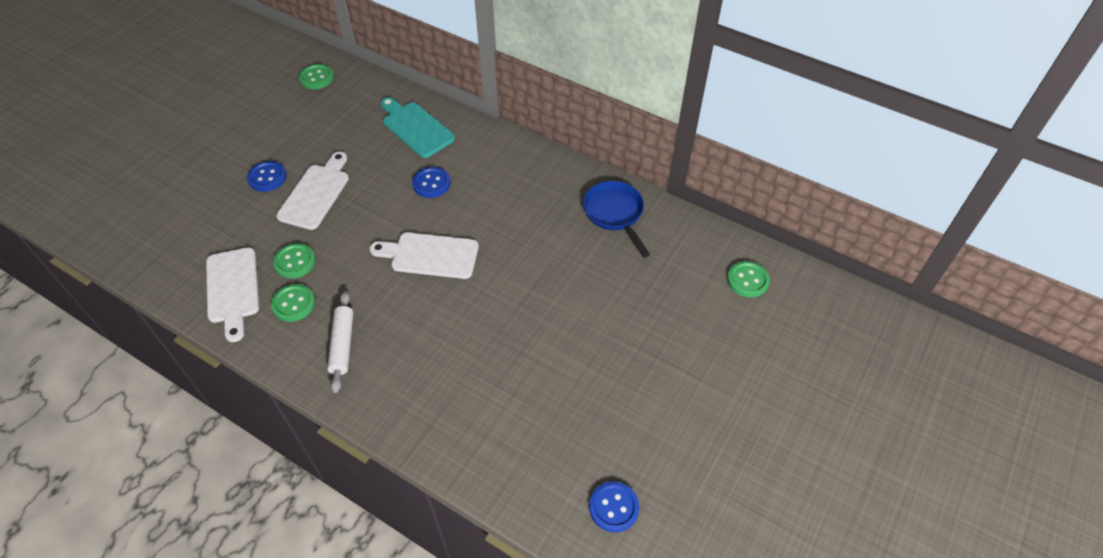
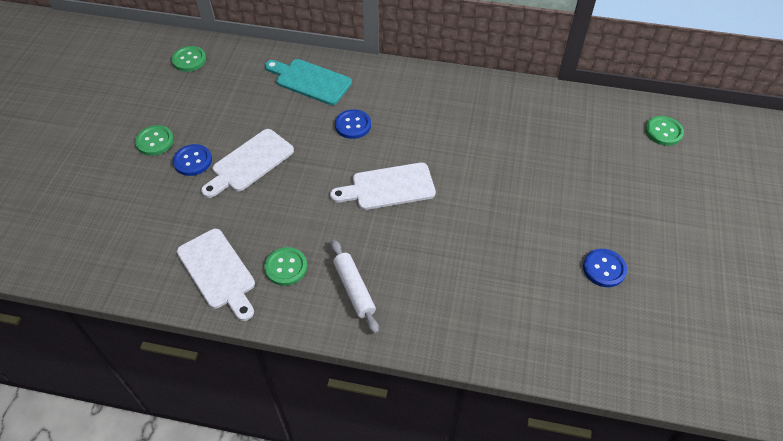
camera: 20 degrees left, 0 degrees up
(295, 262) = (265, 229): green button -> green button (155, 141)
(316, 193) = (249, 163): white cutting board -> white cutting board turned 135 degrees counterclockwise
(614, 507) = (669, 349): blue button -> blue button (604, 269)
(615, 214) = (527, 108): blue pan -> none

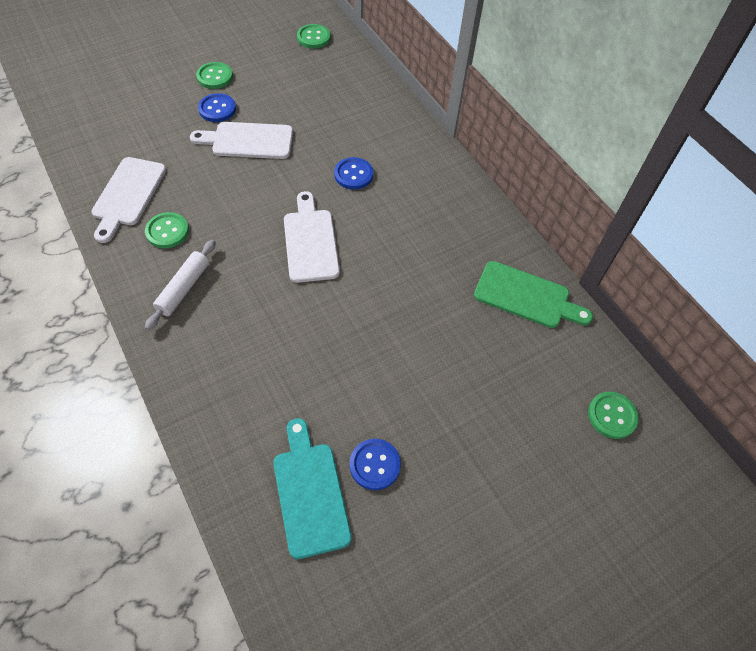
camera: 45 degrees right, 5 degrees up
(310, 81) = (372, 117): turquoise cutting board -> turquoise cutting board (310, 493)
(388, 187) = (310, 241): white cutting board -> white cutting board turned 45 degrees clockwise
(545, 109) = (526, 296): none -> green cutting board

